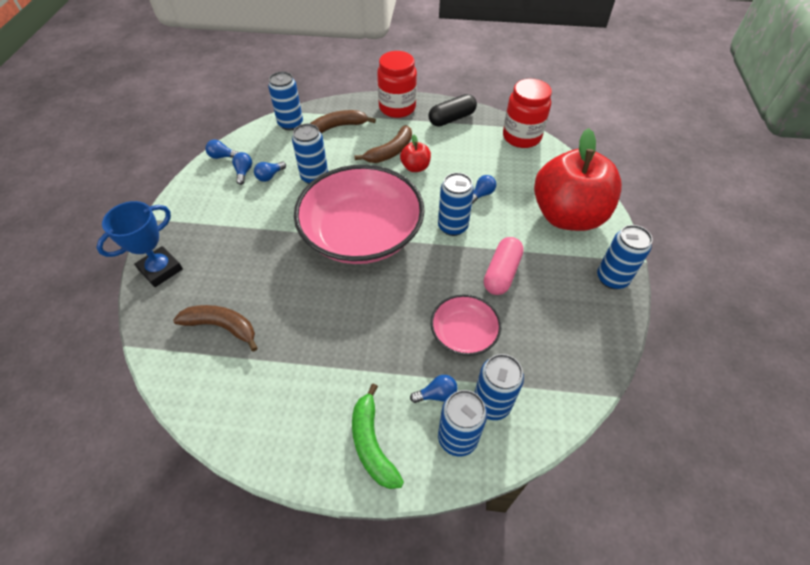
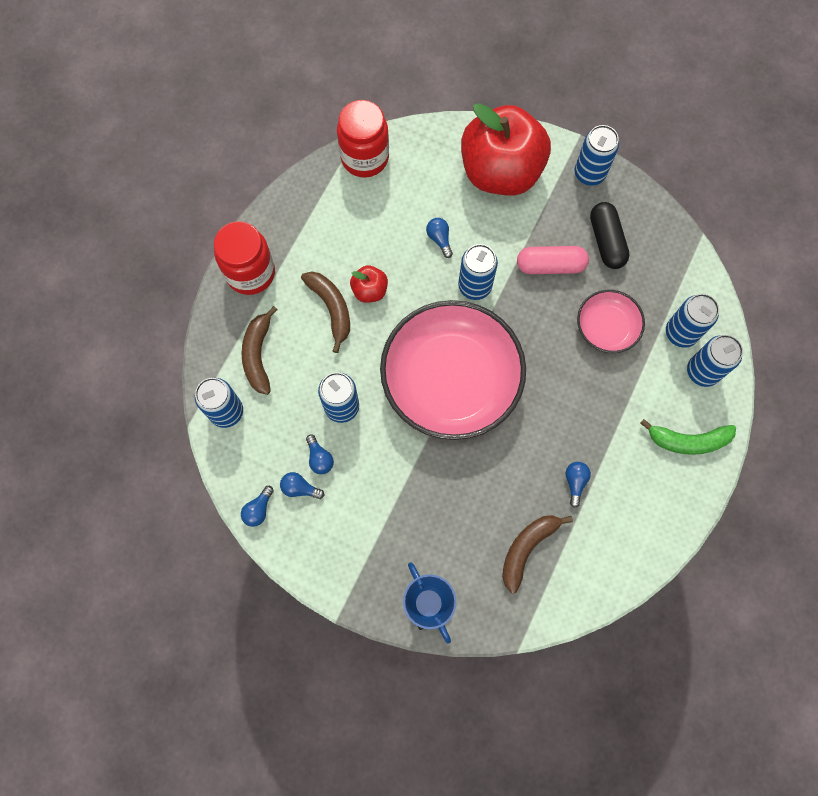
camera: 70 degrees left, 20 degrees up
(436, 394) = (659, 374): blue light bulb -> blue light bulb (575, 482)
(452, 118) = (299, 218): black capsule -> black capsule (606, 241)
(501, 273) = (550, 265): pink capsule -> pink capsule turned 45 degrees counterclockwise

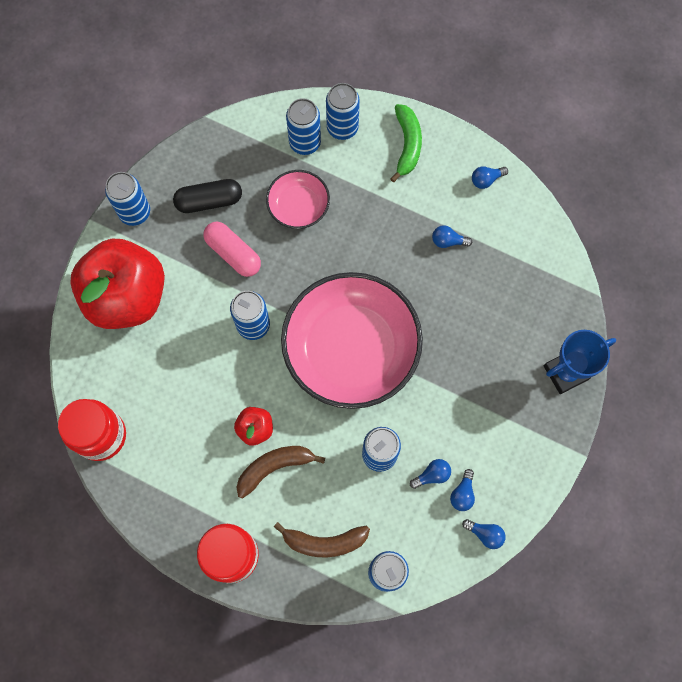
camera: 90 degrees left, 0 degrees up
(439, 239) = (200, 358): blue light bulb -> blue light bulb (486, 180)
(527, 548) = (510, 285): brown banana -> none
(550, 265) = (233, 253): pink capsule -> pink capsule turned 45 degrees counterclockwise

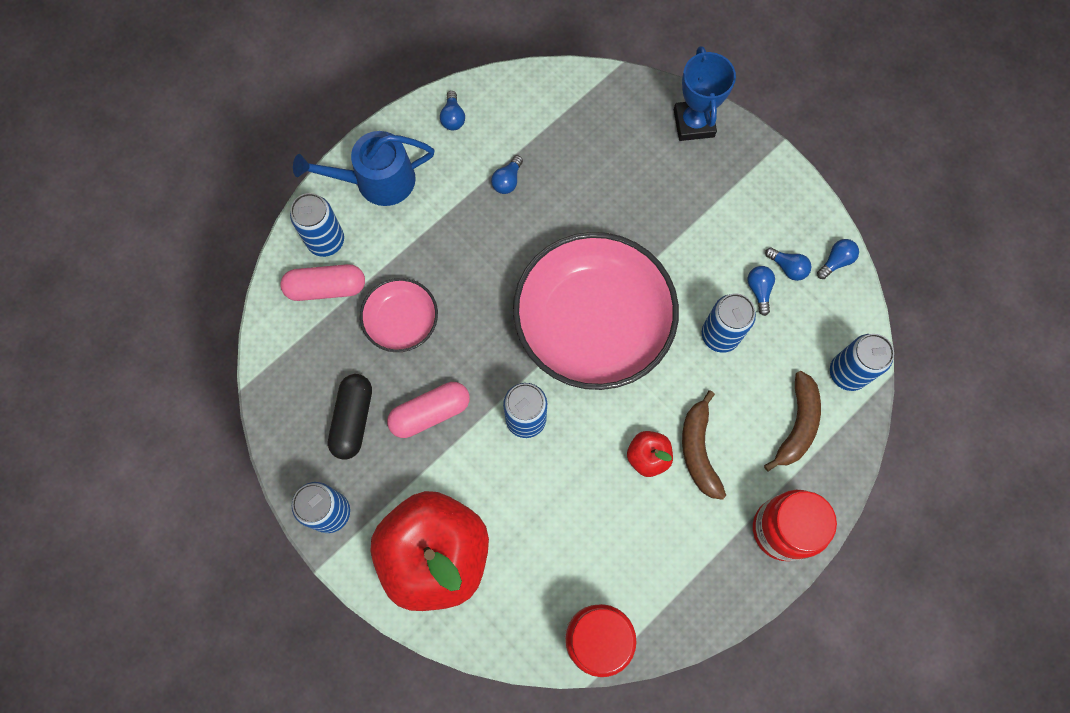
camera: 70 degrees left, 0 degrees up
(305, 143) = (326, 287): blue can -> pink capsule
(407, 145) = (377, 181): green banana -> blue watering can

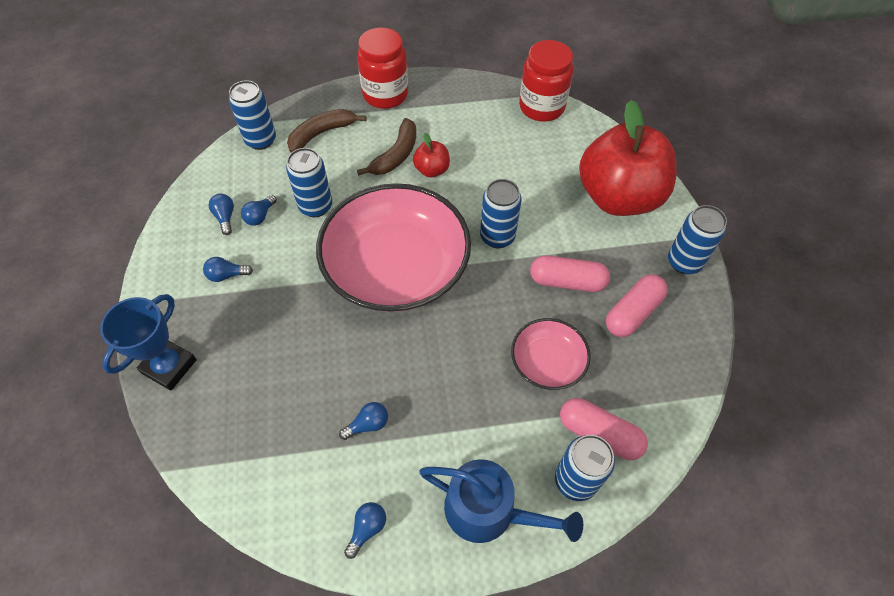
camera: 145 degrees left, 15 degrees down
(353, 419) = (632, 312): black capsule -> pink capsule
(836, 261) = (190, 201): blue light bulb -> blue light bulb (227, 275)

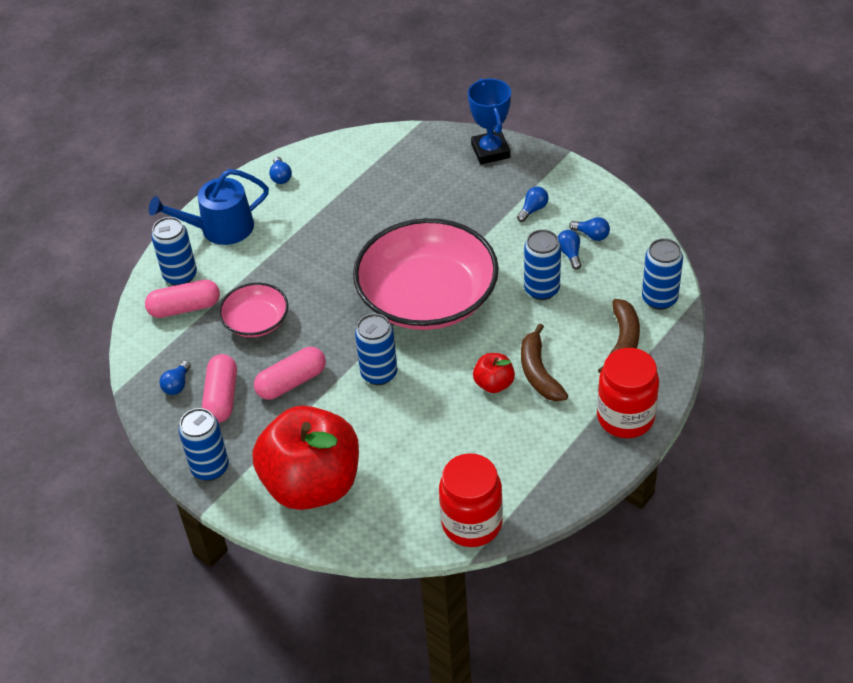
camera: 140 degrees right, 10 degrees down
(368, 424) = (335, 212): blue light bulb -> blue light bulb (177, 385)

